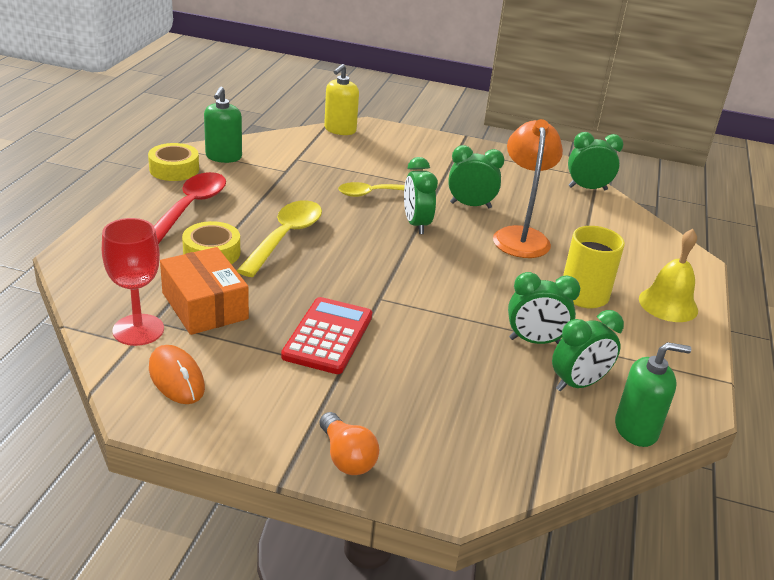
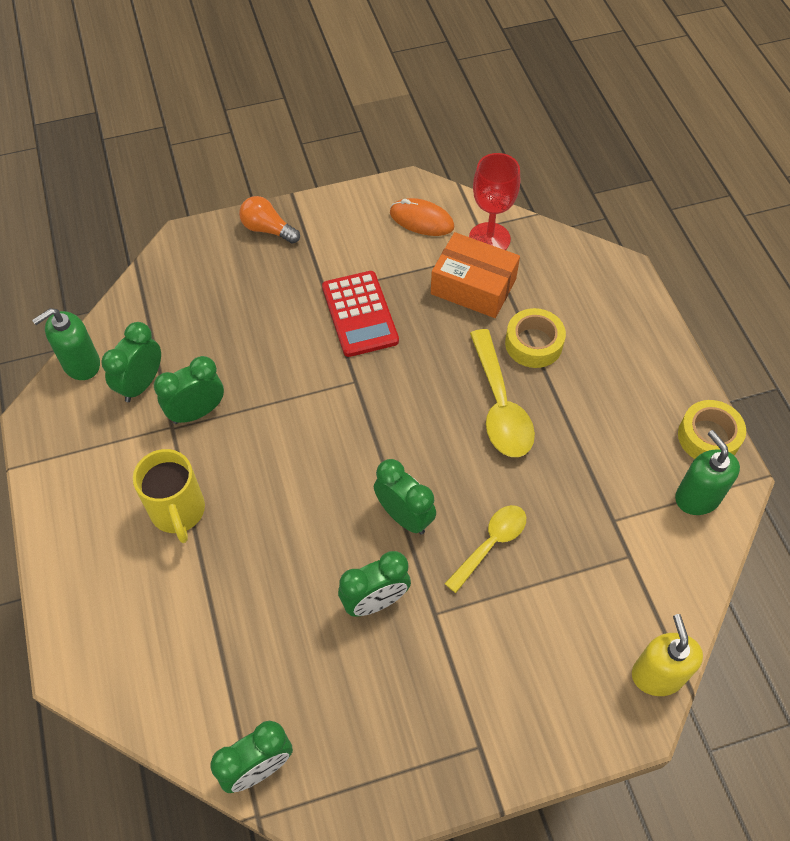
camera: 150 degrees right, 25 degrees up
(190, 207) = (620, 389): red spoon -> none
(520, 236) = (287, 575): orange lamp -> none
(668, 304) = (88, 552): yellow bell -> none

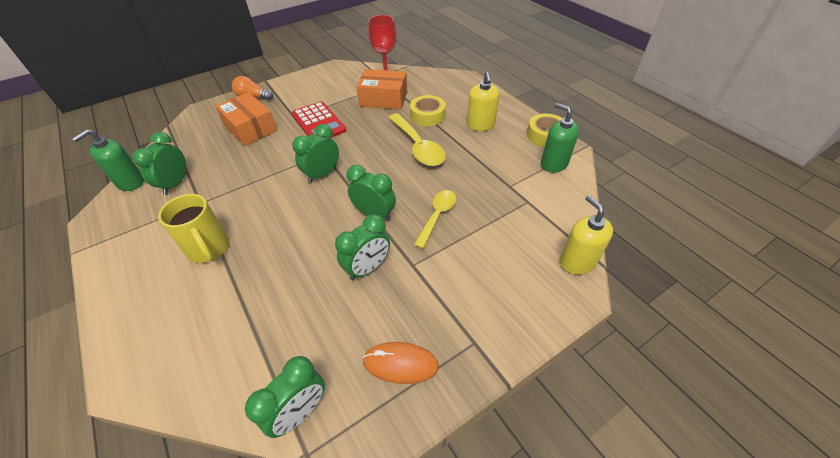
camera: 15 degrees left, 10 degrees down
(197, 412) = (217, 190): green clock -> green clock (322, 174)
(256, 299) = (250, 128): none -> orange box
(421, 220) = (345, 78): orange mouse -> orange mouse (400, 364)
(612, 387) = (480, 125): none -> yellow soap dispenser

